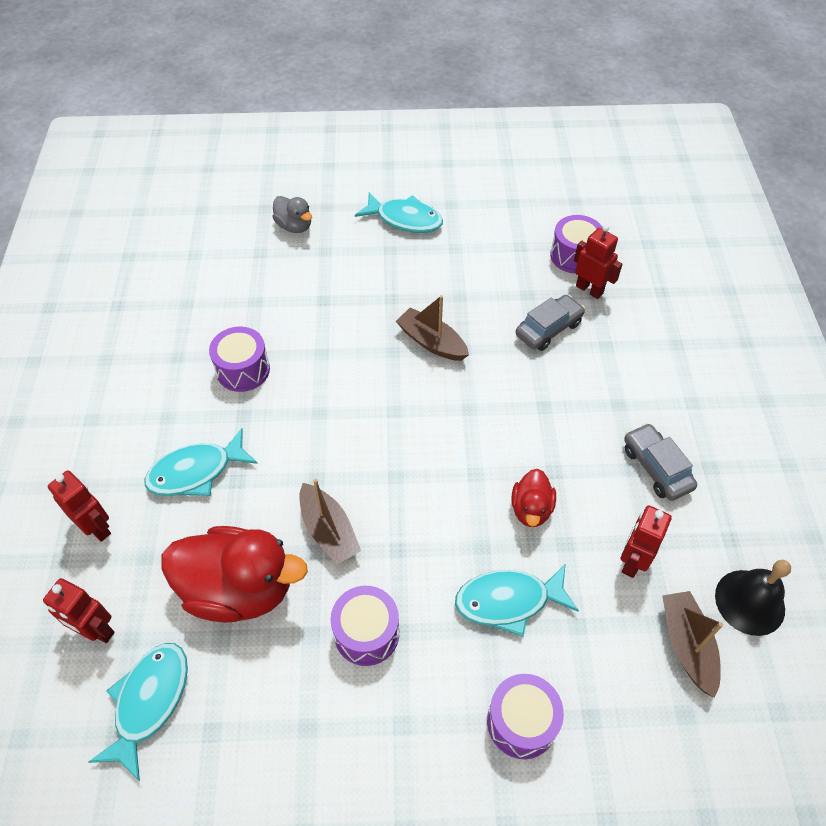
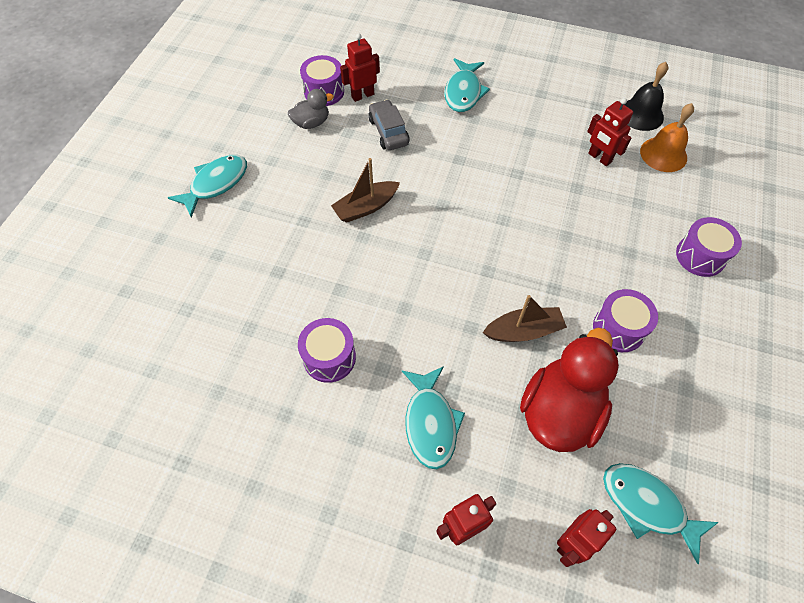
camera: 70 degrees left, 5 degrees up
(294, 226) = (169, 271): grey duck -> grey duck (311, 123)
(508, 601) = (612, 234): turquoise fish -> turquoise fish (463, 92)
(531, 509) = (544, 197): red duck -> none
(656, 468) = (533, 119): grey car -> none
(687, 645) = (663, 154): brown boat -> orange bell

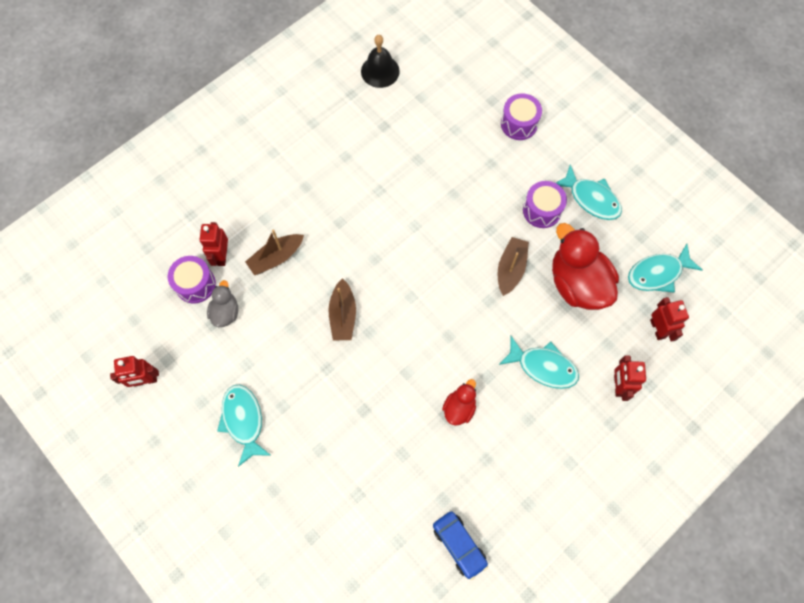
camera: 60 degrees left, 10 degrees up
(172, 434) = (459, 545): none -> blue car
(329, 357) = (459, 408): purple drum -> red duck
(388, 131) = (276, 257): grey car -> brown boat
(463, 92) = (272, 177): turquoise fish -> turquoise fish (591, 198)
(599, 158) = (401, 126): red robot -> red robot (145, 380)
(663, 154) = (425, 84): orange bell -> none

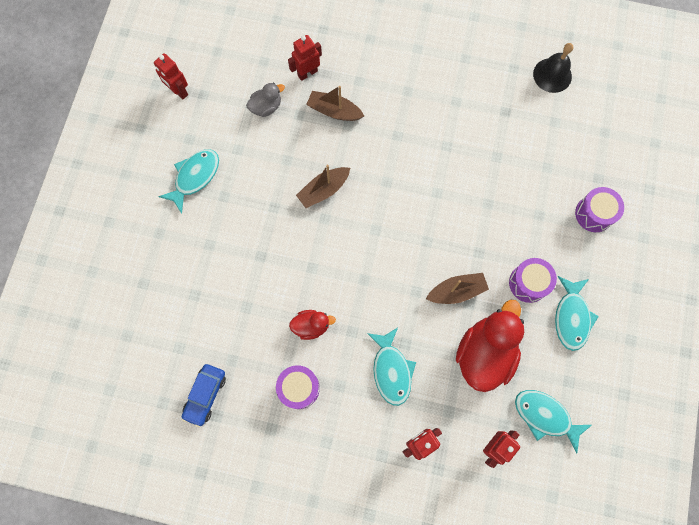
camera: 55 degrees right, 5 degrees up
(195, 284) = (272, 71): purple drum -> purple drum (299, 388)

